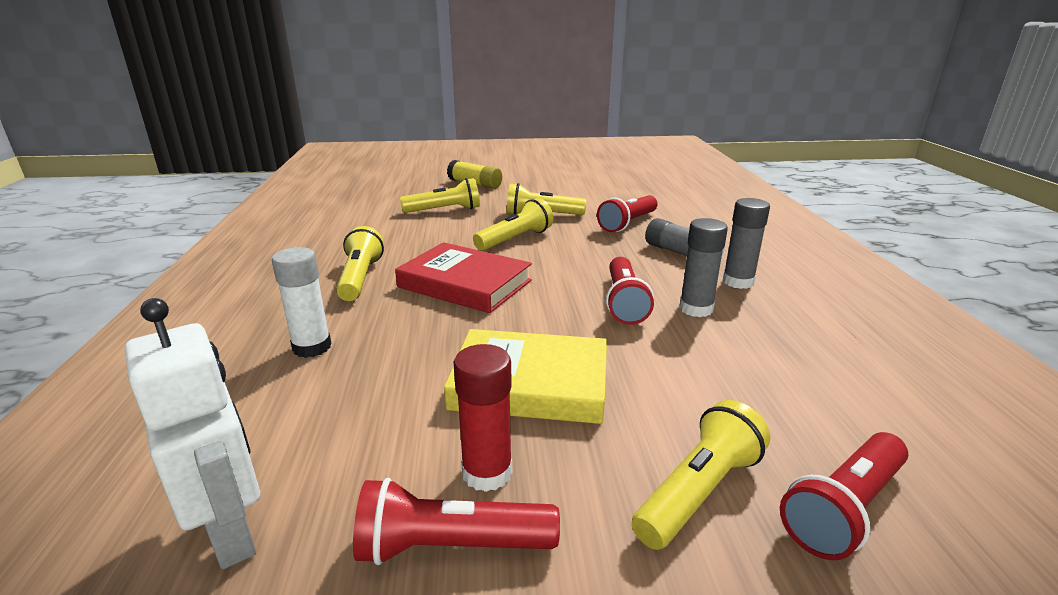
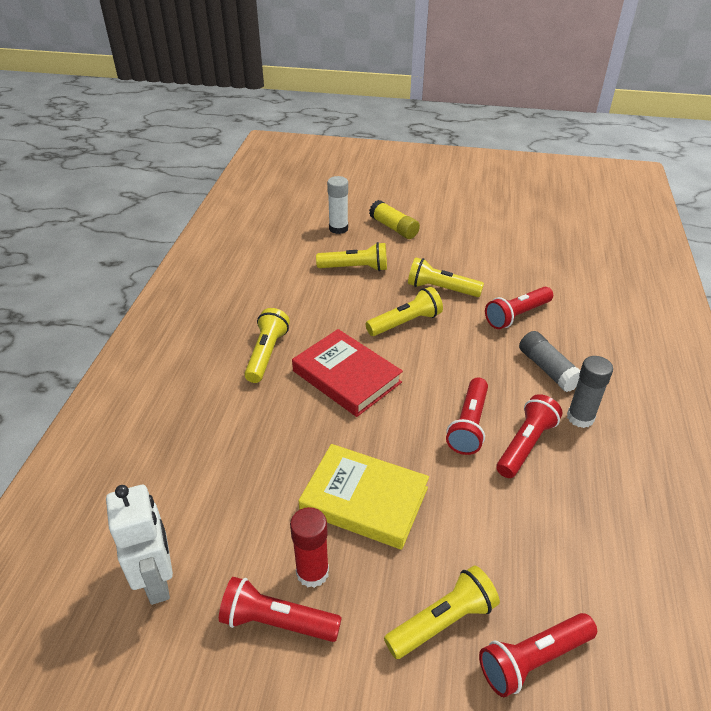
camera: 15 degrees right, 15 degrees up
(312, 347) = (220, 429): white glue stick -> white glue stick (338, 228)
(696, 309) = (526, 445): grey glue stick -> red flashlight

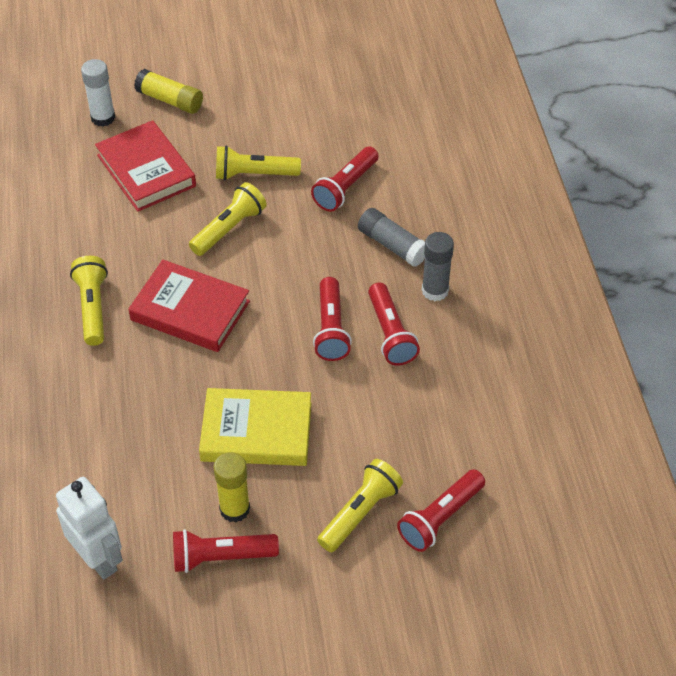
camera: 20 degrees left, 10 degrees up
(312, 572) = (235, 509): red glue stick -> yellow glue stick
(355, 268) = (146, 171): yellow flashlight -> red book
(526, 445) = (390, 334): red flashlight -> red flashlight turned 150 degrees clockwise

